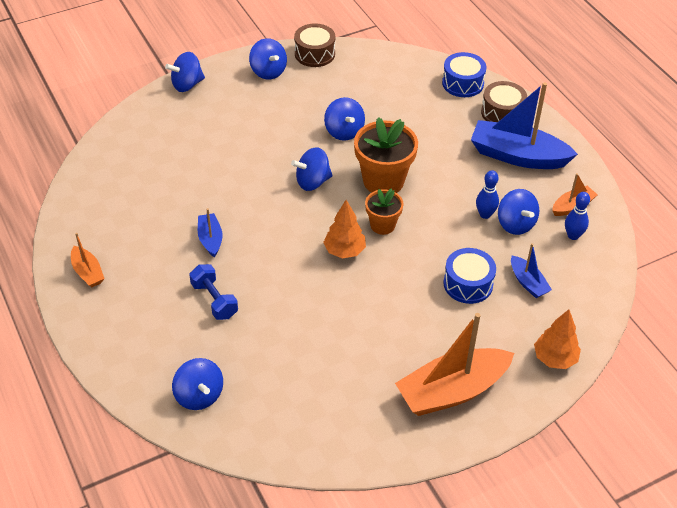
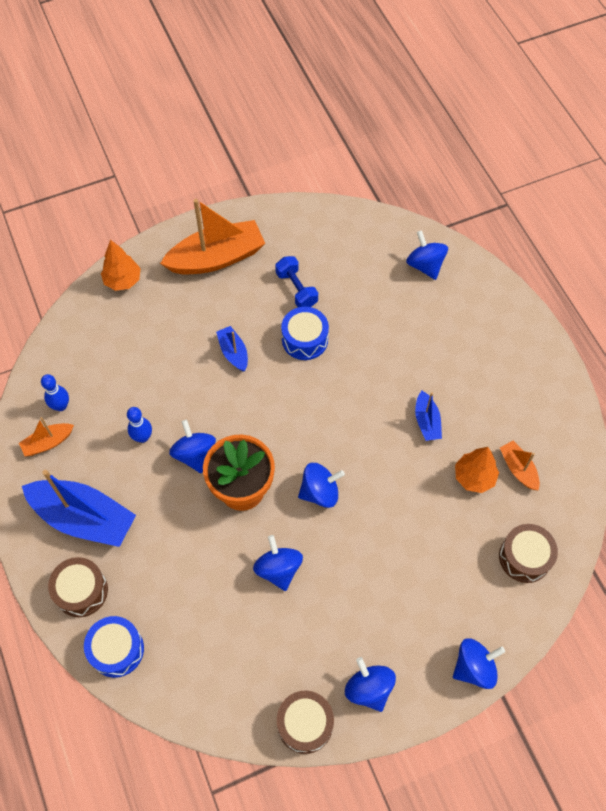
camera: 175 degrees left, 15 degrees up
(87, 272) = (542, 389): orange boat -> orange boat (518, 469)
(134, 147) = (524, 557): none -> brown drum
(214, 300) = (418, 352): blue dumbbell -> blue dumbbell (296, 289)
(344, 251) = (293, 400): orange tree -> orange tree (474, 477)
(382, 225) = (251, 429): orange flower pot -> none
(468, 284) = (180, 357): blue drum -> blue drum (305, 339)
(515, 224) = (114, 423): blue spinning top -> blue spinning top (194, 454)
(528, 283) = (123, 355): blue boat -> blue boat (233, 352)

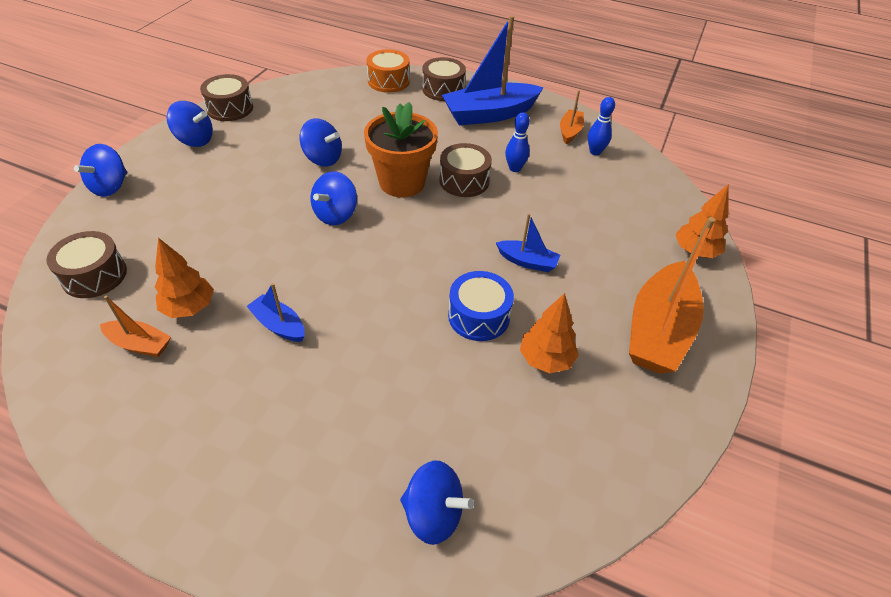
camera: 135 degrees right, 15 degrees down
(117, 649) = (388, 81): blue drum -> orange drum
(194, 454) = (464, 181): blue spinning top -> brown drum
(296, 289) = (546, 359): blue dumbbell -> orange tree

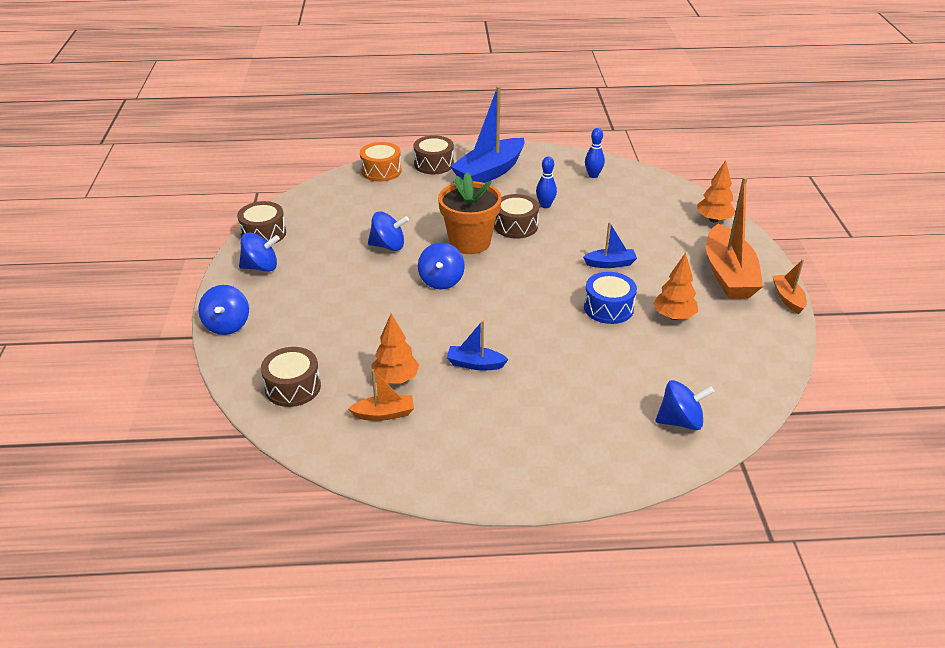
camera: 25 degrees left, 10 degrees down
(570, 131) = (562, 166): orange boat -> orange boat (788, 298)

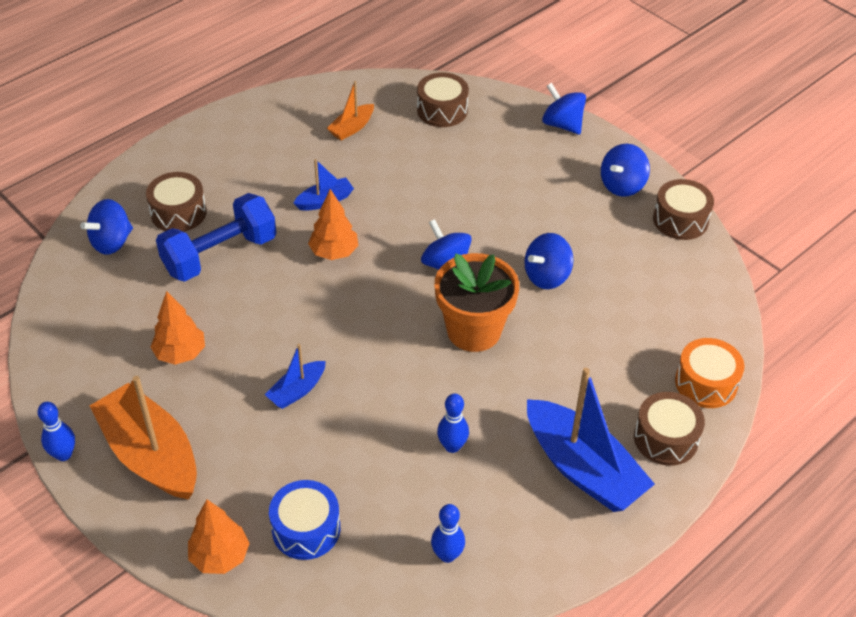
camera: 140 degrees right, 10 degrees up
(395, 379) = (374, 156): orange tree -> orange tree (334, 252)
(489, 172) = (583, 469): blue boat -> blue boat turned 135 degrees clockwise
(516, 226) = (451, 387): brown drum -> brown drum (178, 212)
(595, 366) = (220, 254): none -> blue dumbbell
(608, 308) = (254, 326): blue drum -> blue drum (306, 529)
(788, 298) = (64, 454): orange boat -> blue bowling pin

